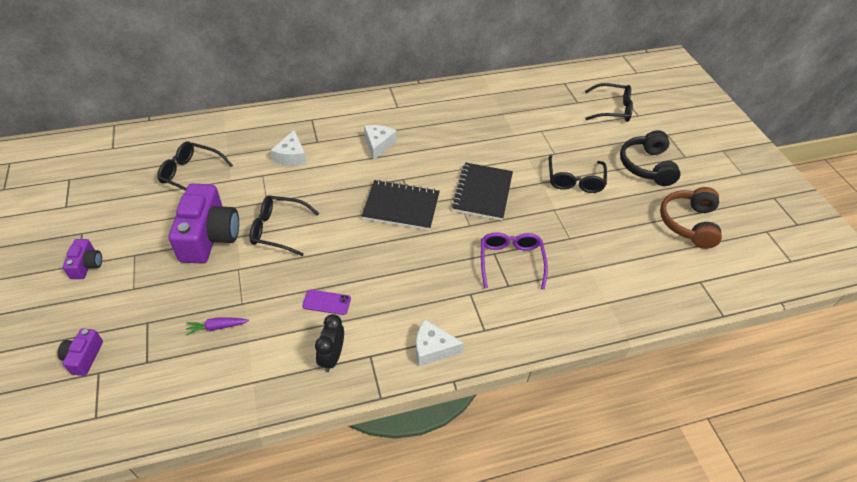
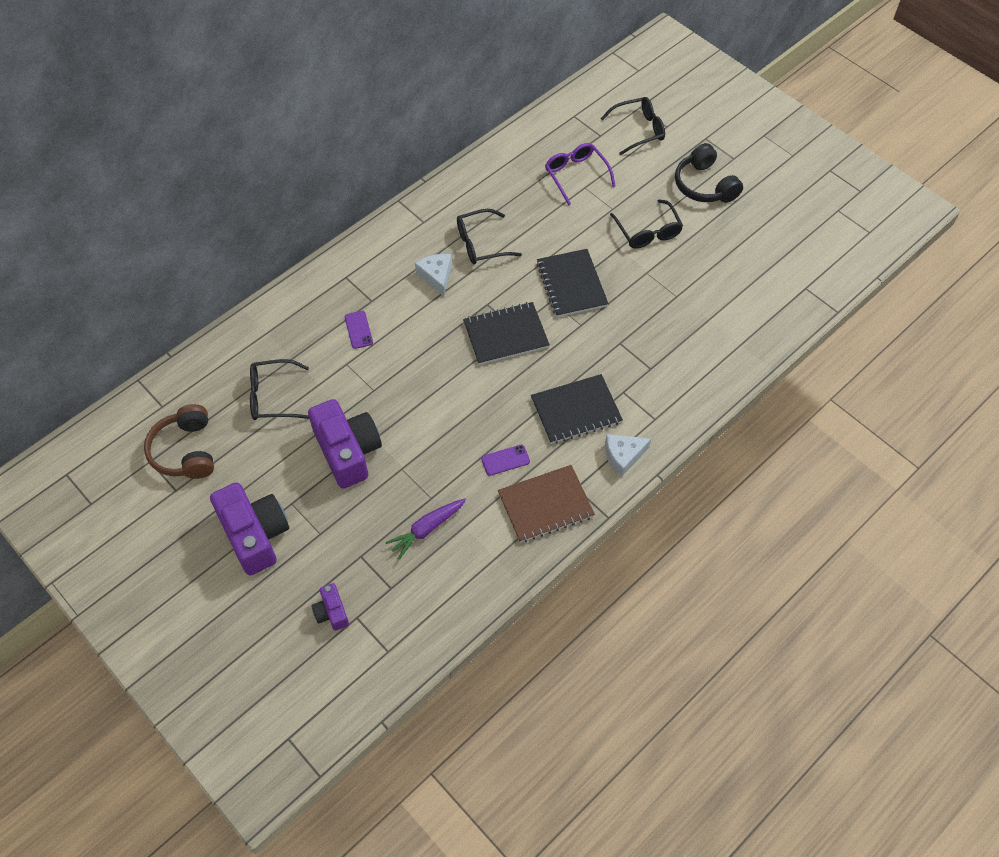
camera: 25 degrees left, 10 degrees up
(87, 265) = (255, 534): purple camera -> purple camera, size x2.06
(217, 327) = (426, 529): purple carrot -> purple carrot, size x1.51
(278, 230) = (408, 413): black glasses -> black glasses (481, 244)
(291, 156) = (358, 330): white cheese -> purple phone
(332, 357) = (545, 505): black clock -> brown notebook
(417, 290) = (576, 410): none -> black notebook
(511, 261) = (639, 344): purple glasses -> purple glasses (576, 175)
(689, 223) = (770, 232): brown headphones -> brown headphones (186, 451)

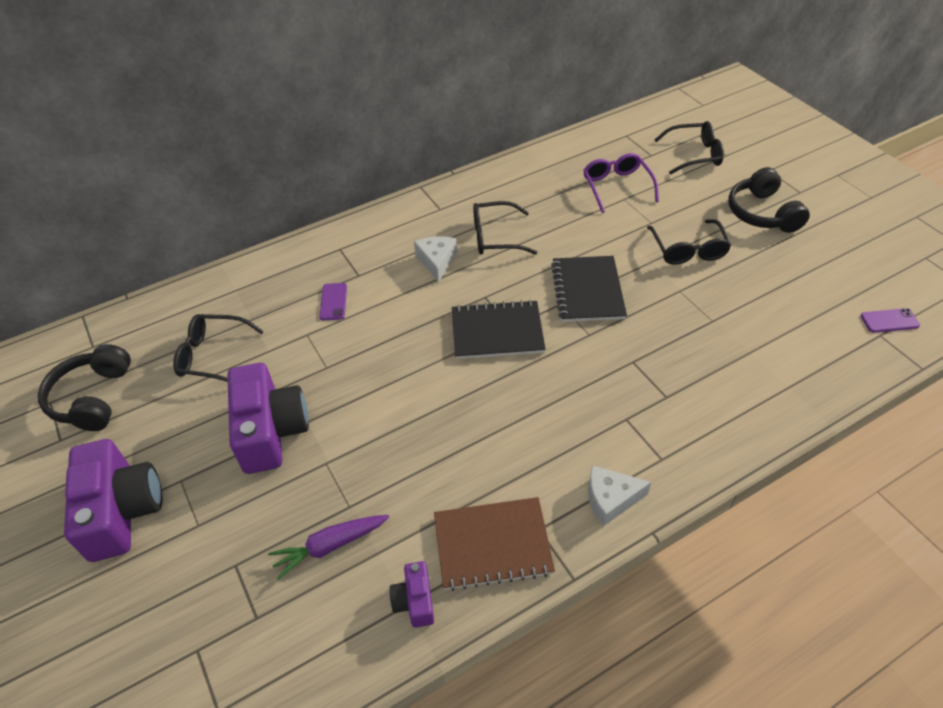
camera: 15 degrees right, 10 degrees down
(186, 451) = (93, 398): brown headphones -> black headphones
(331, 612) = (168, 635): purple camera -> purple camera (415, 601)
(505, 460) = (456, 476): purple phone -> purple phone (889, 321)
(576, 410) = (561, 431): black notebook -> none

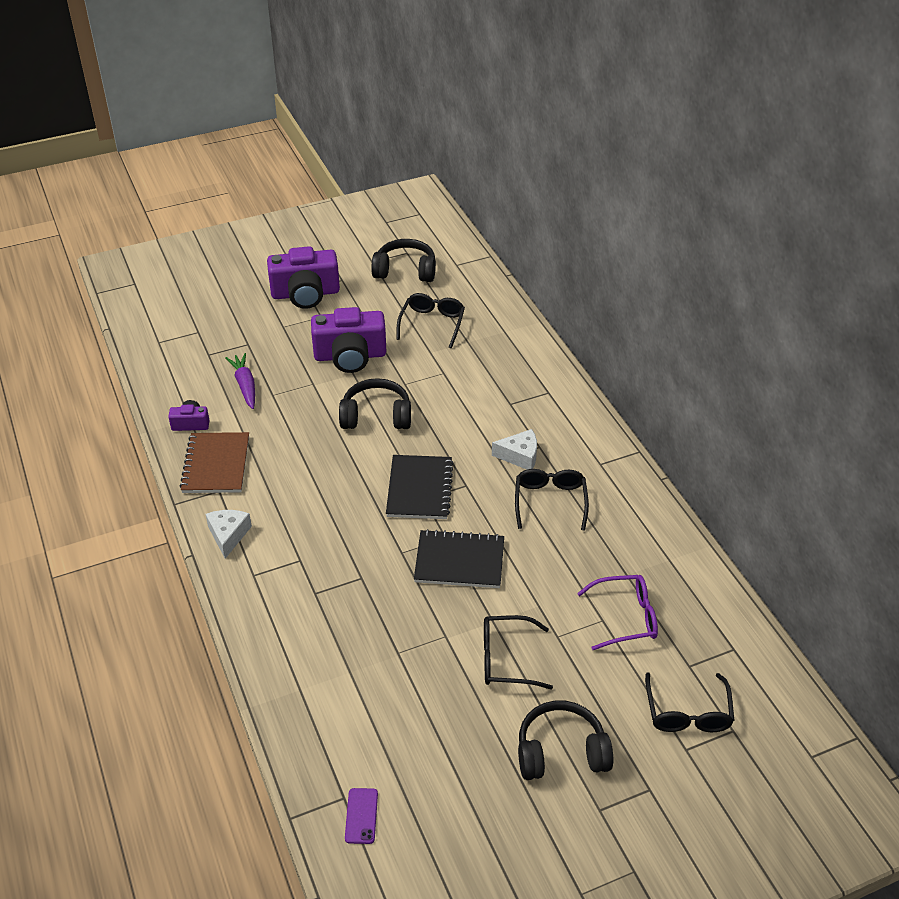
camera: 95 degrees right, 5 degrees down
(333, 302) = (479, 388): purple phone -> none
(385, 386) = (376, 416): none -> black headphones

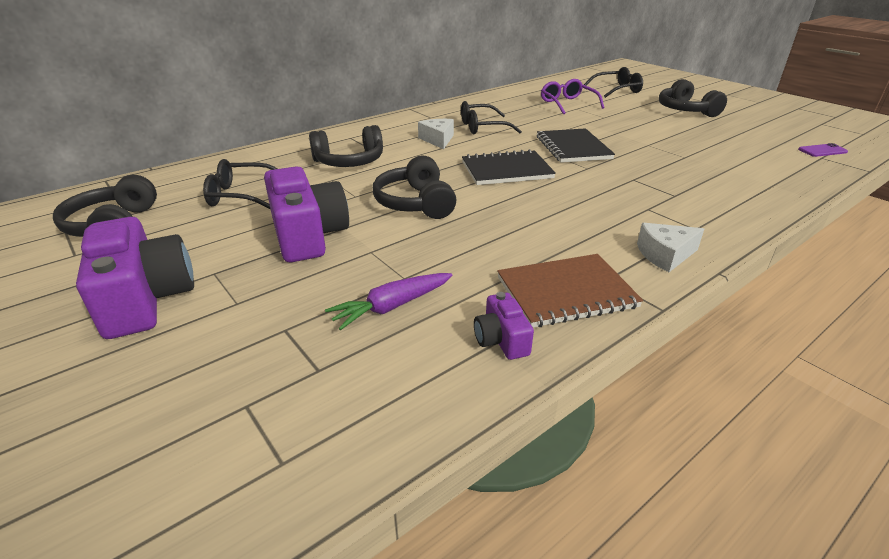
camera: 105 degrees left, 10 degrees down
(481, 386) = (349, 162): none -> black headphones
(506, 659) = (641, 127): black glasses -> none

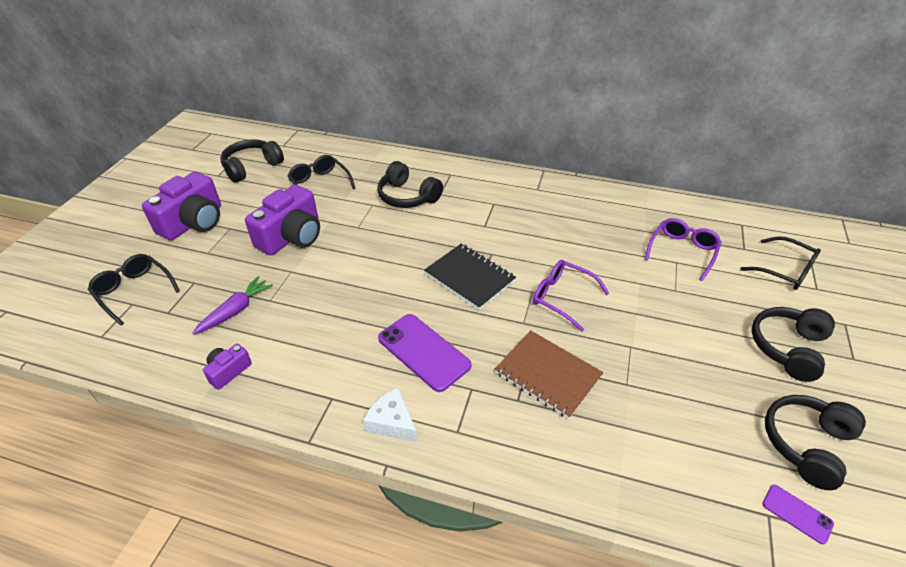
camera: 55 degrees right, 10 degrees up
(391, 307) = (236, 310): purple carrot -> purple carrot turned 105 degrees clockwise
(416, 203) = (370, 258): black headphones -> black headphones (806, 444)
(438, 140) = (492, 216): white cheese -> none
(482, 127) = (548, 226): black glasses -> black glasses (134, 291)
(566, 292) = (299, 382): brown notebook -> brown notebook (548, 374)
(573, 148) = (562, 297): black notebook -> purple glasses
(583, 215) = (424, 352): none -> purple phone

